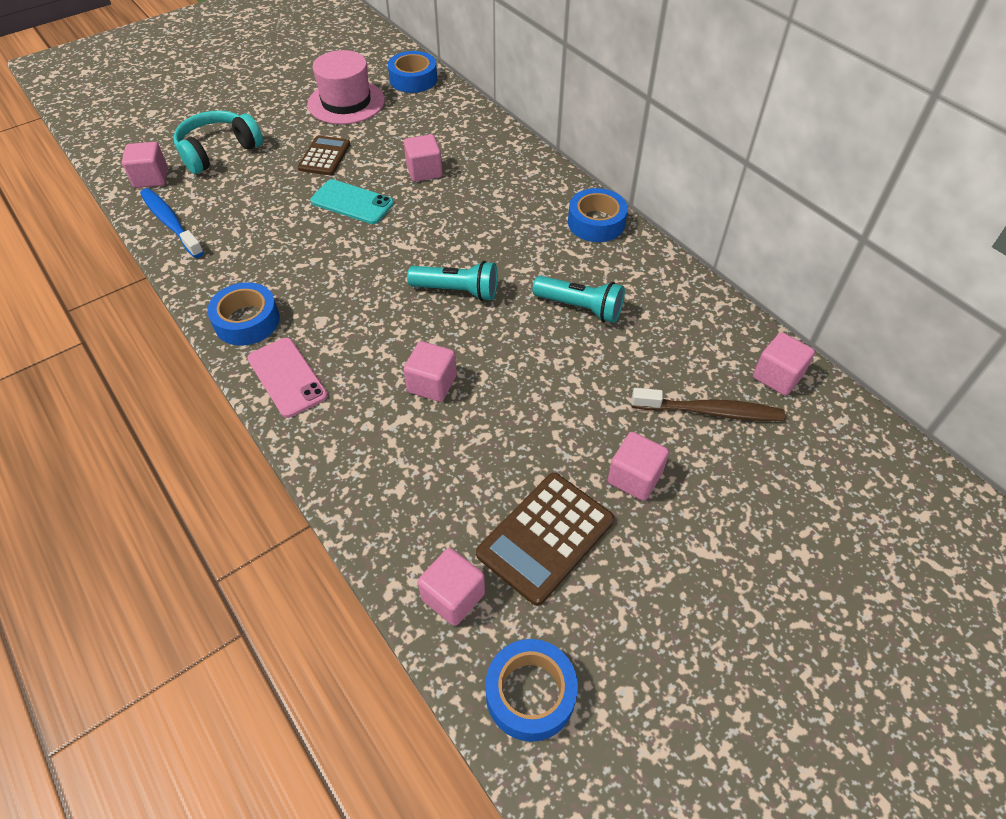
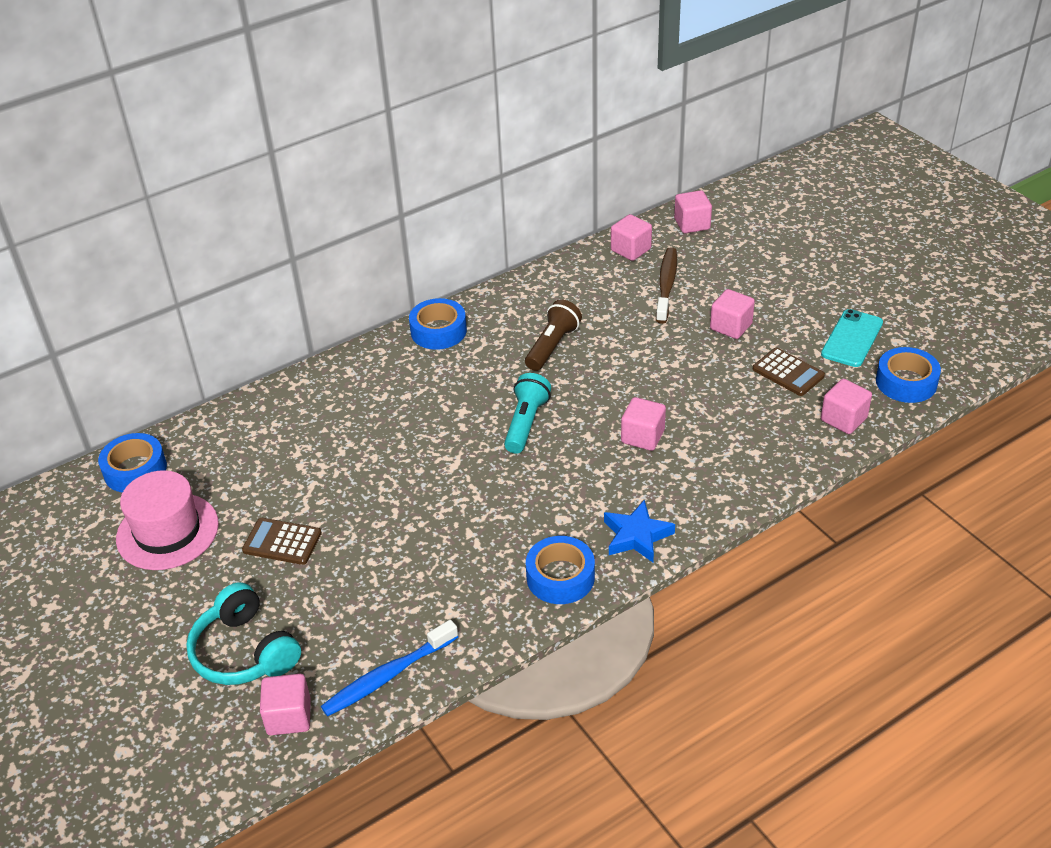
camera: 85 degrees left, 10 degrees down
(287, 377) = (637, 536): pink phone -> blue star
(352, 202) = (377, 509): turquoise phone -> turquoise phone (852, 338)
(424, 171) = (331, 453): pink cube -> pink cube (692, 224)
(545, 537) = (788, 372): brown calculator -> brown calculator, size x0.66
(580, 308) = (552, 346): turquoise flashlight -> brown flashlight

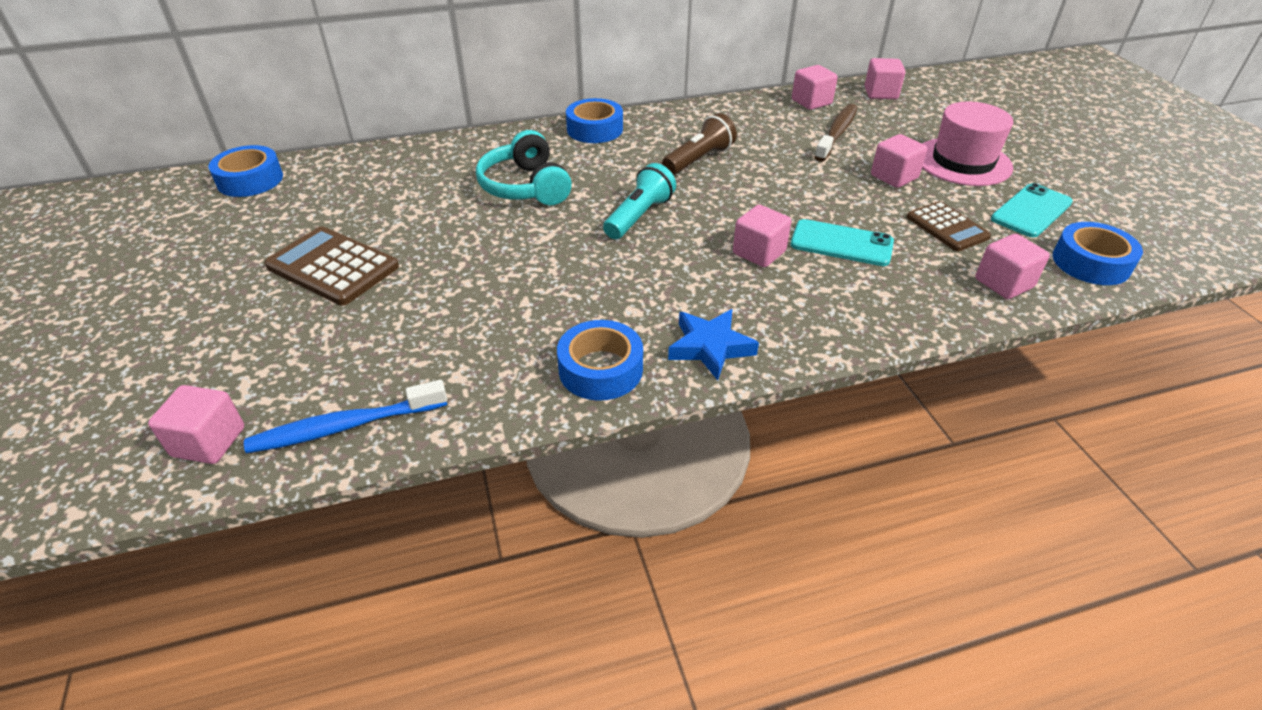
camera: 15 degrees right, 0 degrees up
(167, 531) = (236, 234): pink hat -> pink hat (962, 162)
(244, 652) = (217, 360): turquoise headphones -> turquoise headphones (525, 187)
(282, 542) = (333, 267): brown calculator -> brown calculator, size x1.52
(707, 411) = (841, 243): none -> turquoise phone

